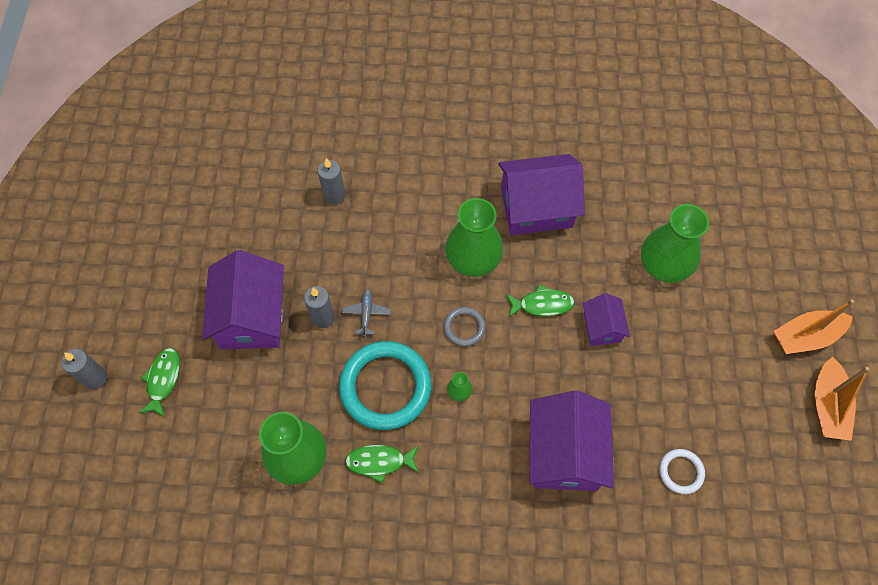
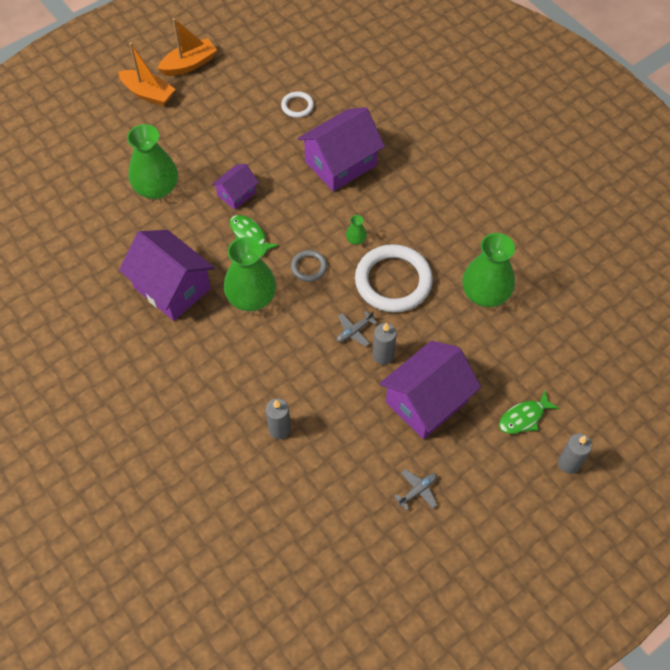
camera: 130 degrees left, 5 degrees down
(193, 250) = (417, 491): none -> grey plane
(379, 462) = (442, 249): green fish -> none
(385, 387) = (393, 281): turquoise ring -> white ring

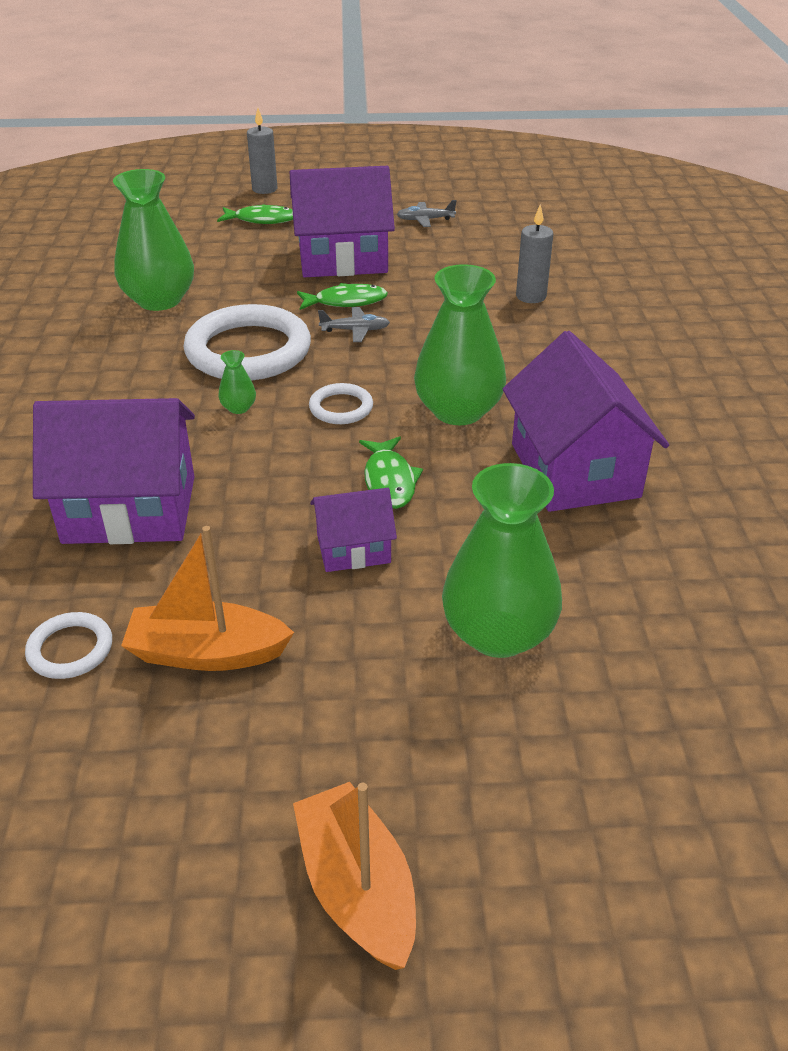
camera: 145 degrees left, 20 degrees down
(189, 64) = (177, 921): orange boat -> orange boat (207, 653)
(309, 267) = (341, 408): grey ring -> white ring
(383, 355) = (346, 301): grey candle -> green fish

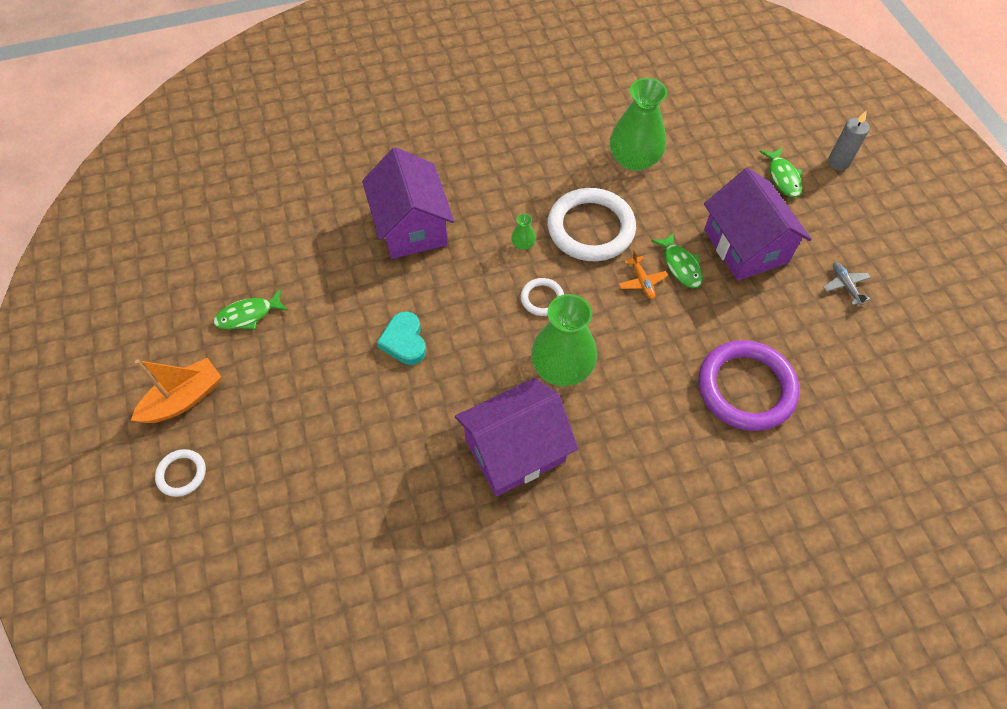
camera: 75 degrees right, 20 degrees up
(70, 649) = (304, 242): white ring -> white ring (182, 474)
(207, 653) = (311, 298): orange boat -> none
(353, 549) = (404, 341): purple house -> turquoise heart
(355, 330) = (642, 282): grey plane -> orange plane
(389, 481) = (472, 344): green fish -> green fish (248, 315)
(498, 633) = (350, 429): green vase -> none
(531, 296) = (746, 388): grey candle -> purple ring

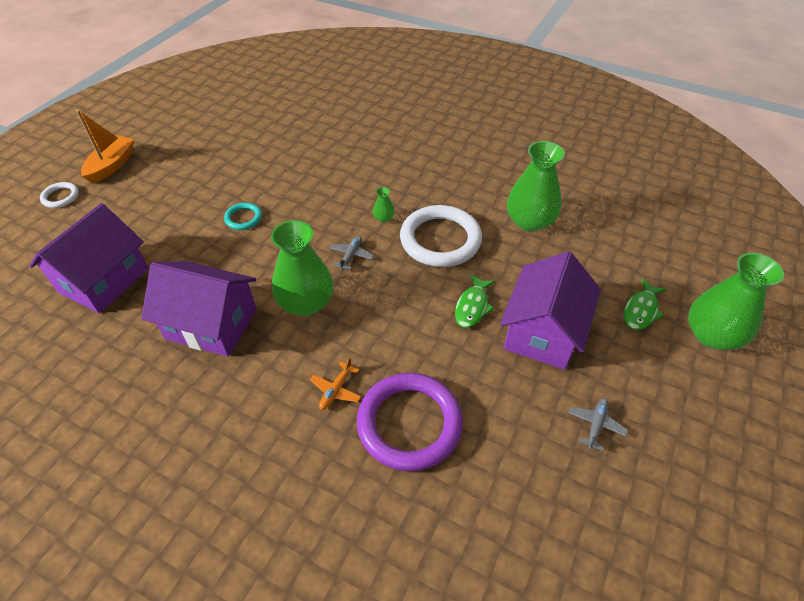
camera: 45 degrees right, 10 degrees down
(184, 399) = (112, 165): orange boat -> orange boat turned 75 degrees counterclockwise
(248, 315) = (193, 150): green fish -> none
(404, 341) = (243, 218): turquoise heart -> turquoise ring
(411, 226) = (333, 165): purple house -> purple house (104, 280)
(542, 298) = (351, 255): white ring -> grey plane
(642, 282) = (430, 295): orange plane -> orange plane (336, 390)
(838, 162) = (711, 335): grey candle -> green vase

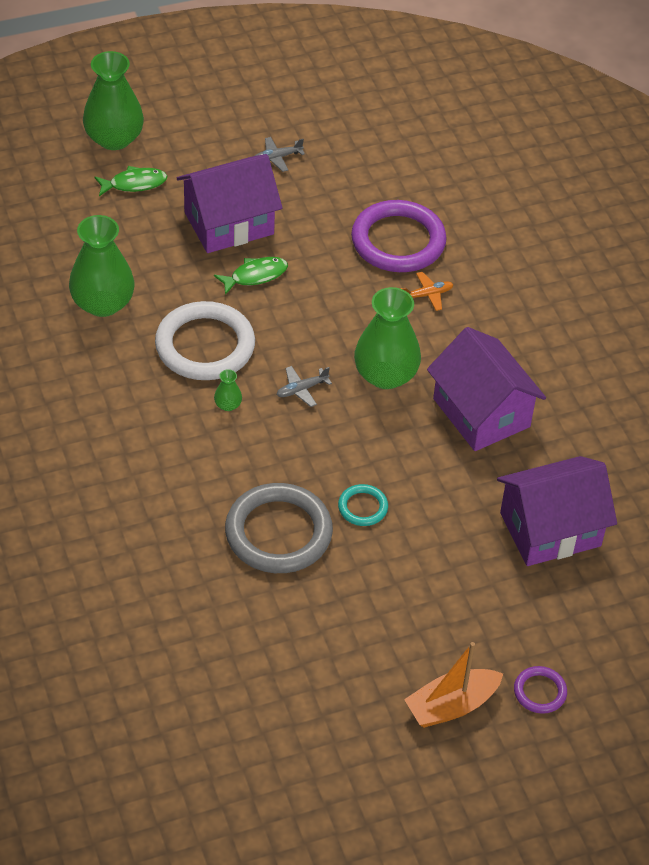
camera: 140 degrees left, 0 degrees up
(60, 197) = (540, 692): white ring -> purple ring
(280, 179) = (278, 533): none -> grey ring

